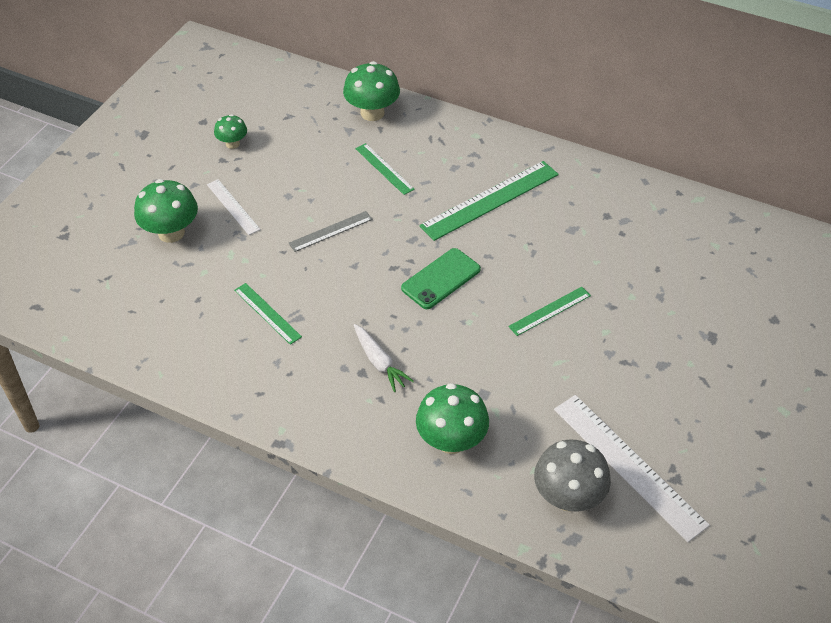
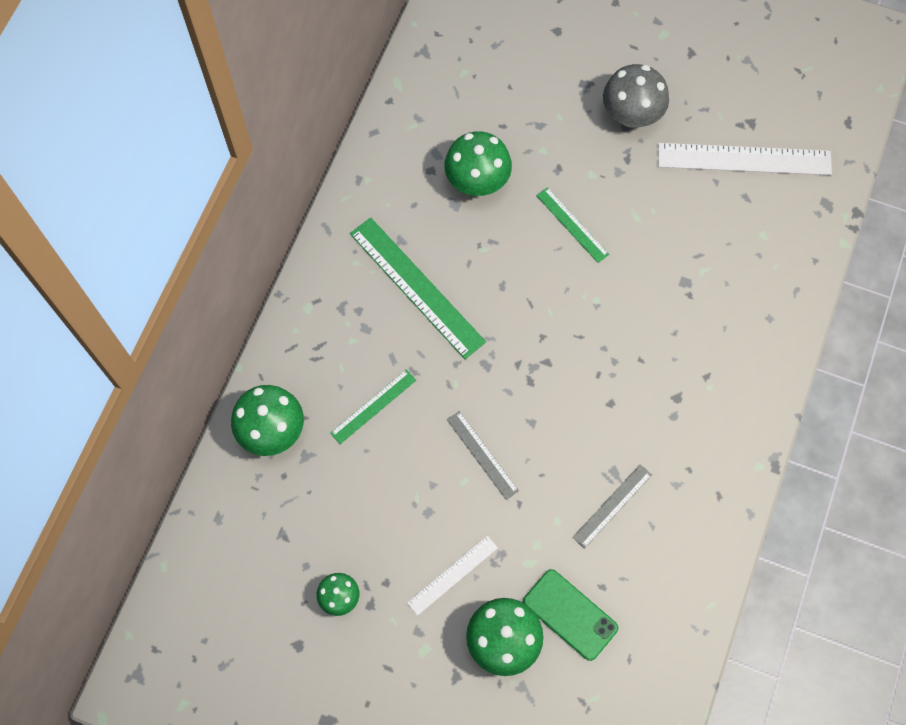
camera: 95 degrees left, 20 degrees up
(267, 313) = (612, 506): green ruler -> grey ruler
(379, 362) = (662, 382): white carrot -> none
(441, 279) = (541, 331): green phone -> green phone (570, 614)
(451, 441) = (744, 308): green mushroom -> green mushroom (477, 181)
(568, 497) = (786, 208): grey mushroom -> grey mushroom (631, 115)
(628, 465) = (744, 159): white ruler -> white ruler turned 45 degrees clockwise

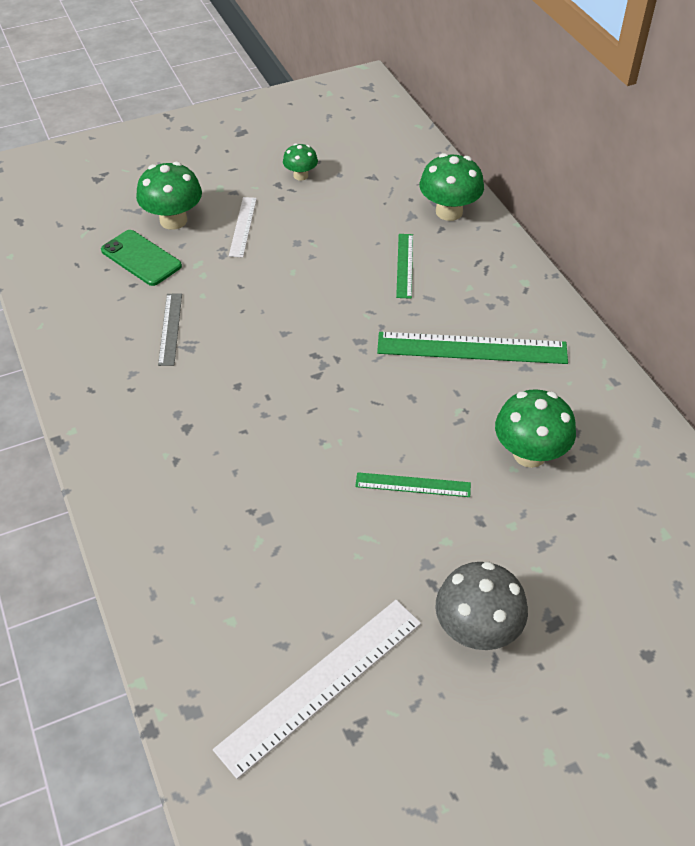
camera: 135 degrees right, 20 degrees down
(482, 455) = (297, 292): grey ruler -> none
(570, 614) = (141, 258): green phone -> green phone turned 45 degrees clockwise

